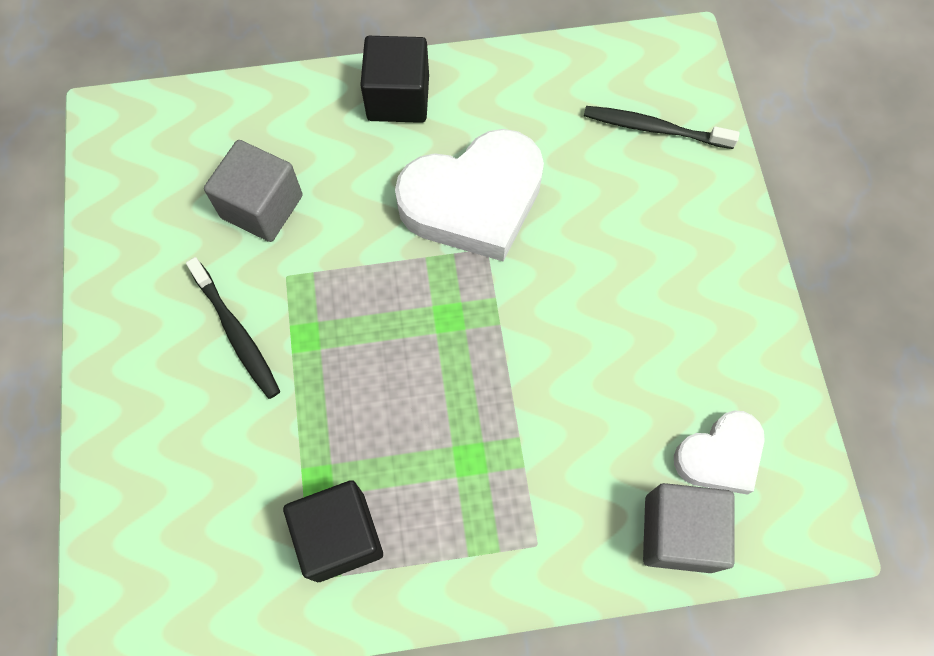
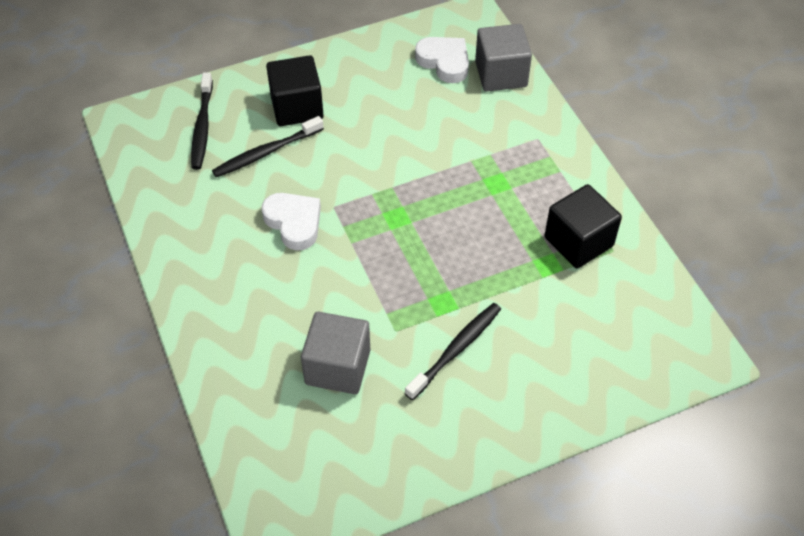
camera: 105 degrees left, 15 degrees down
(398, 98) = (205, 296): black cube -> black cube (297, 107)
(474, 201) = (294, 223): white heart -> white heart, size x0.56
(594, 191) = (266, 152): none -> black toothbrush

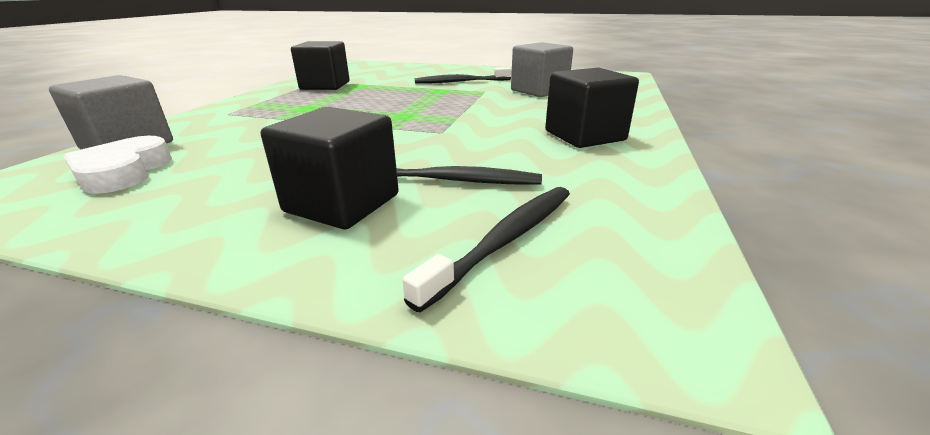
camera: 140 degrees left, 25 degrees down
(224, 260) = (584, 136): none -> black cube
(294, 223) = (490, 134): white heart -> none

